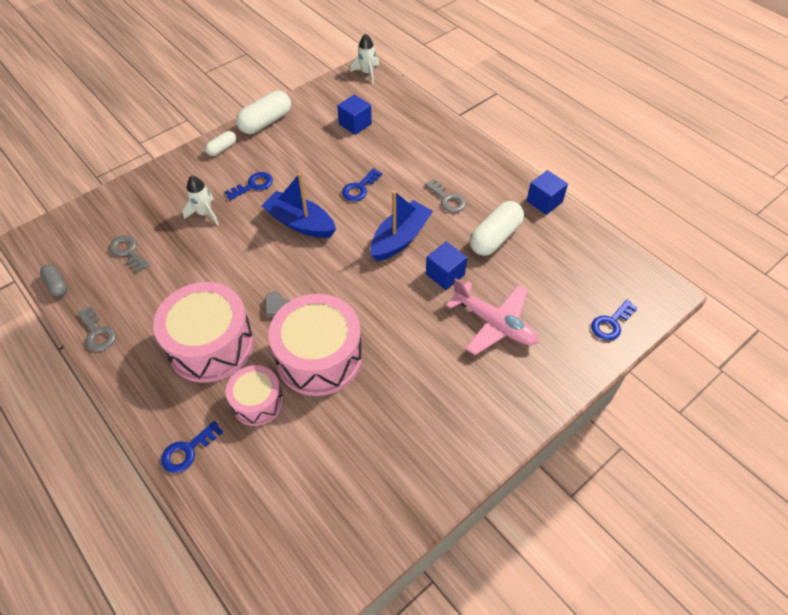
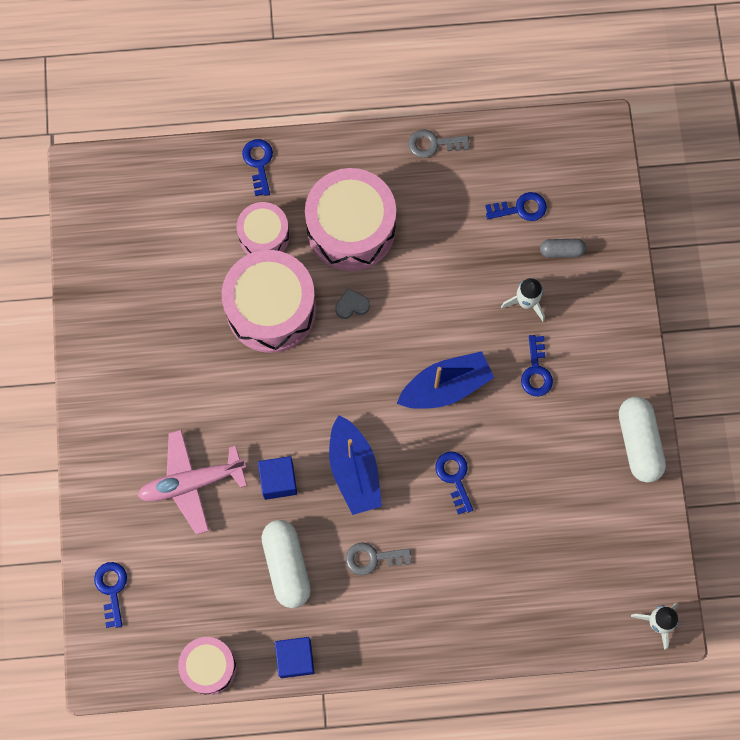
camera: 125 degrees right, 20 degrees up
(57, 285) = (518, 132): grey capsule -> grey capsule (561, 251)
(128, 252) = (520, 208): grey key -> blue key
(222, 149) = (622, 370): white capsule -> none
(355, 124) = (565, 542): blue cube -> none
(596, 239) = (209, 667): none -> pink drum

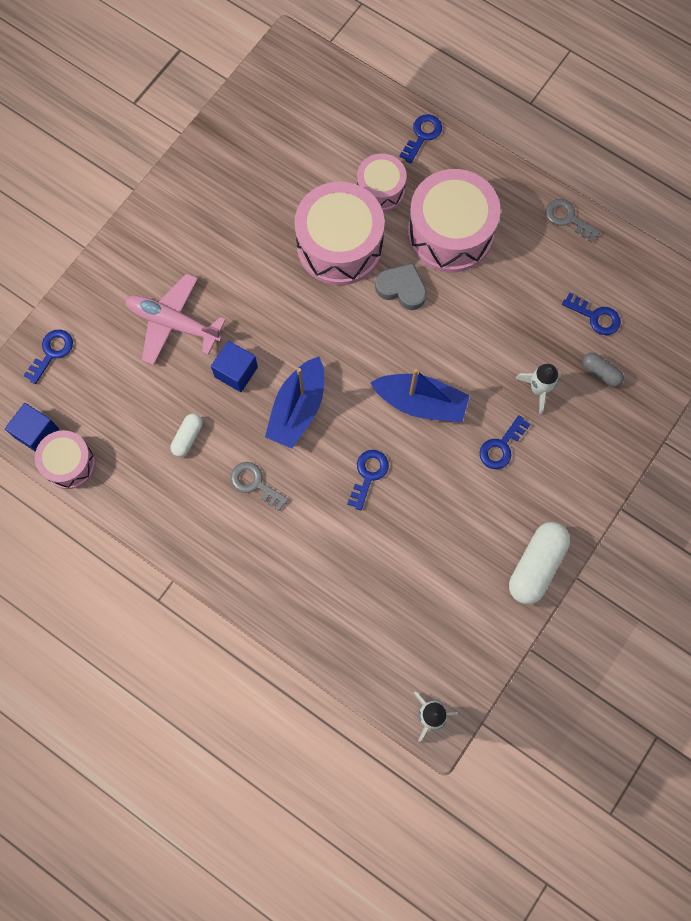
camera: 40 degrees right, 0 degrees up
(286, 566) = (187, 437): white capsule -> white capsule, size x0.55
(295, 659) = (134, 509): blue cube -> blue cube (37, 433)
(352, 305) = (402, 289): grey heart -> grey heart, size x1.56

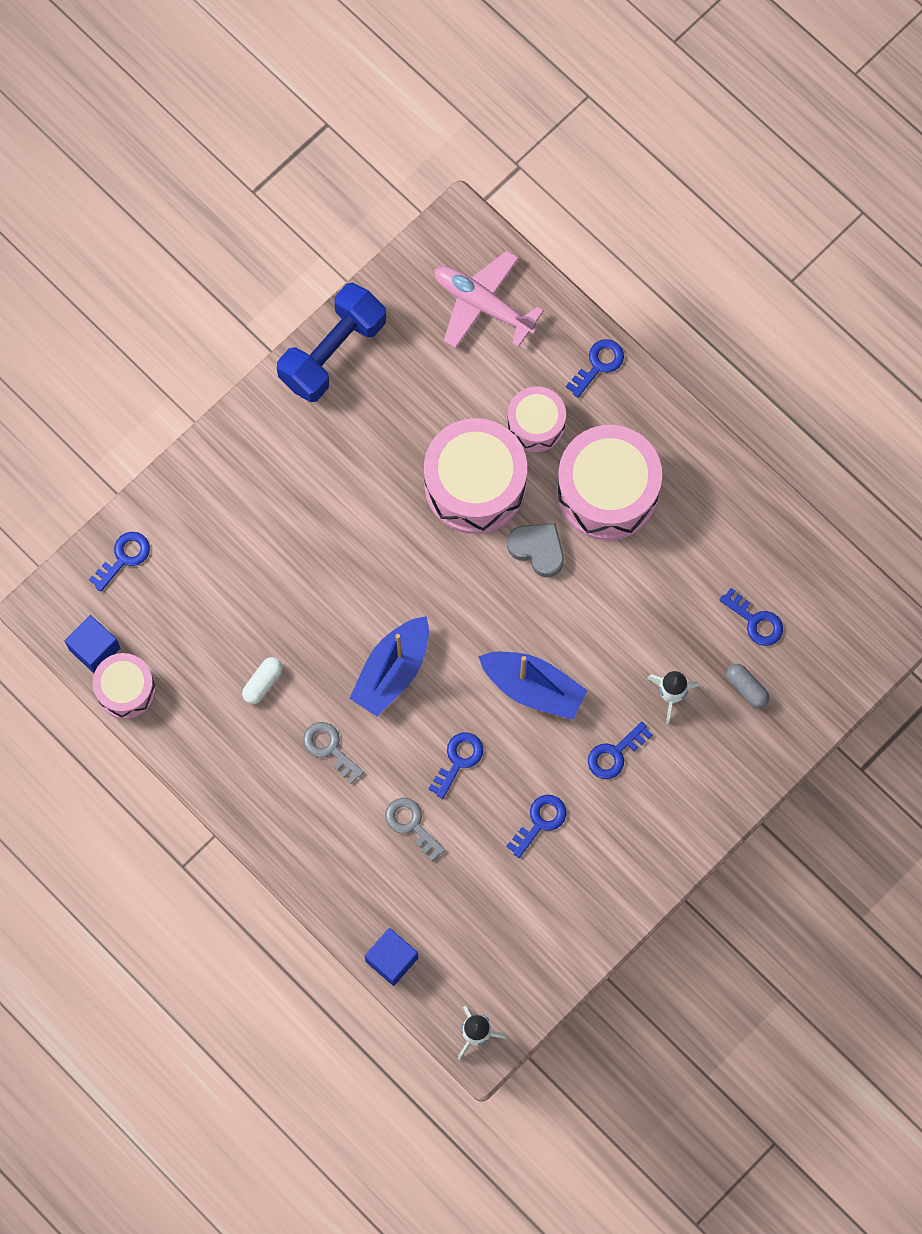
camera: 10 degrees right, 0 degrees up
(173, 323) = (267, 546): pink plane -> pink plane (483, 304)
(202, 160) = (333, 352): none -> blue dumbbell
(236, 372) = (329, 616): blue cube -> blue cube (392, 959)
(449, 516) = (540, 822): none -> blue key
(536, 565) = (625, 894): white capsule -> none
(568, 219) = (749, 497): grey key -> grey key (411, 825)

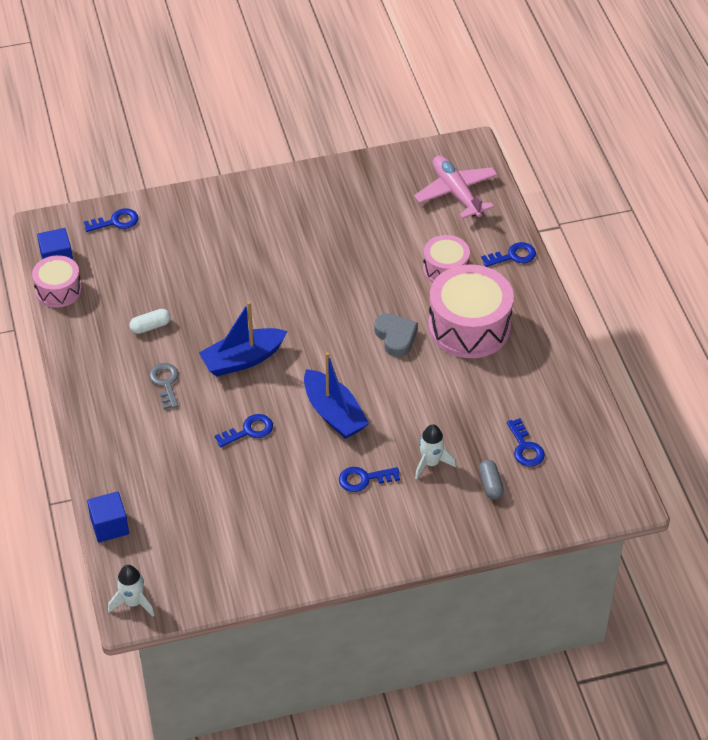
camera: 30 degrees right, 25 degrees down
(333, 352) = (336, 176): blue dumbbell -> none
(411, 825) = (187, 453): grey key -> none
(475, 485) = (379, 284): pink drum -> none
(540, 822) = (279, 494): blue key -> none

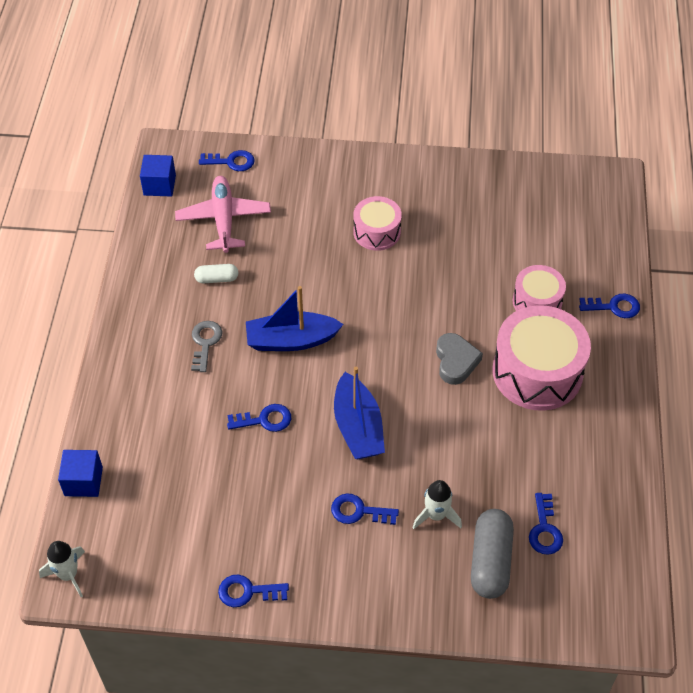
camera: 20 degrees right, 5 degrees up
(58, 290) = (147, 216): pink drum -> pink drum (377, 232)
(297, 568) = (247, 592): none -> blue key
(456, 193) = (580, 221): pink plane -> pink plane (223, 219)
(490, 484) = (490, 561): grey capsule -> grey capsule, size x1.83

